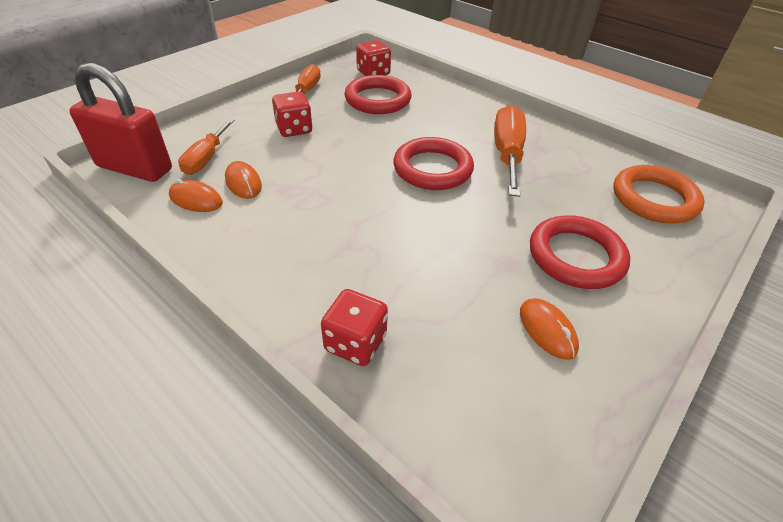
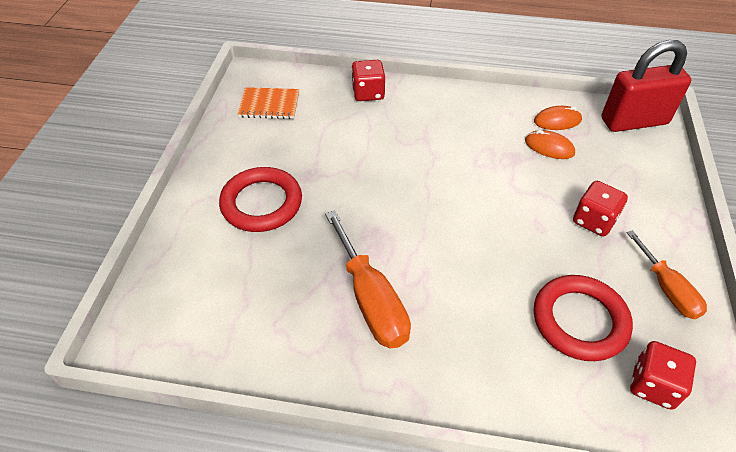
camera: 150 degrees right, 5 degrees up
(206, 158) = (606, 153): orange screwdriver -> none
(432, 169) = (426, 238): red ring -> none
(519, 399) = (269, 105): none -> orange notebook
(547, 330) = (266, 143): orange mouse -> none
(654, 199) = (199, 308): orange ring -> none

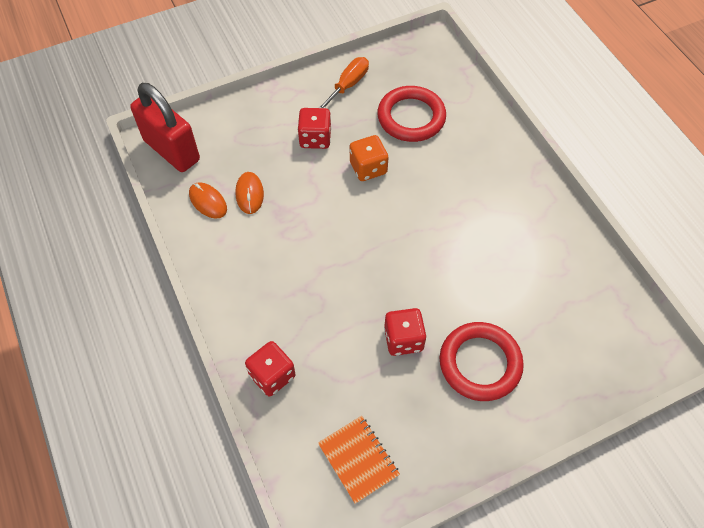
camera: 125 degrees left, 10 degrees up
(371, 300) = (495, 230): orange screwdriver -> none
(526, 241) = (368, 168): none -> orange dice
(653, 385) = (426, 73): red dice -> red dice (403, 339)

